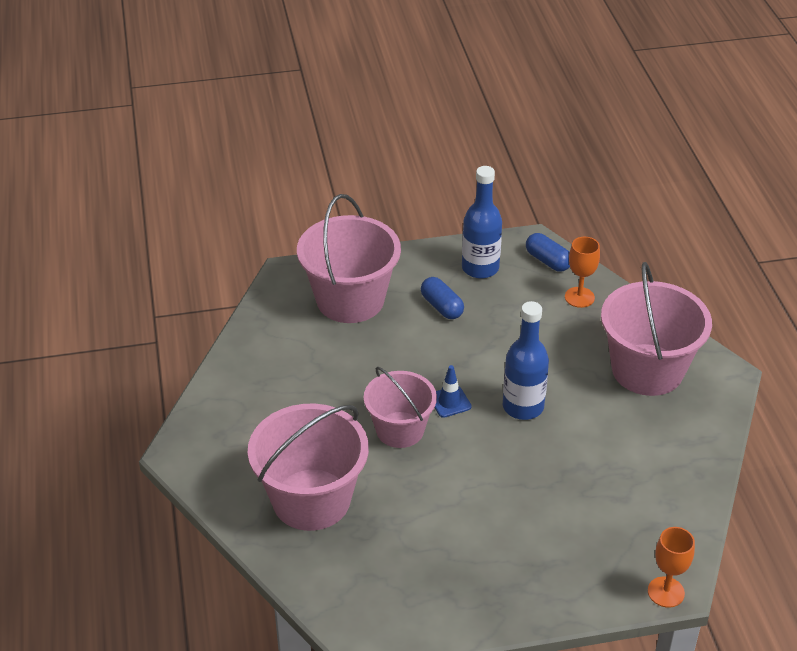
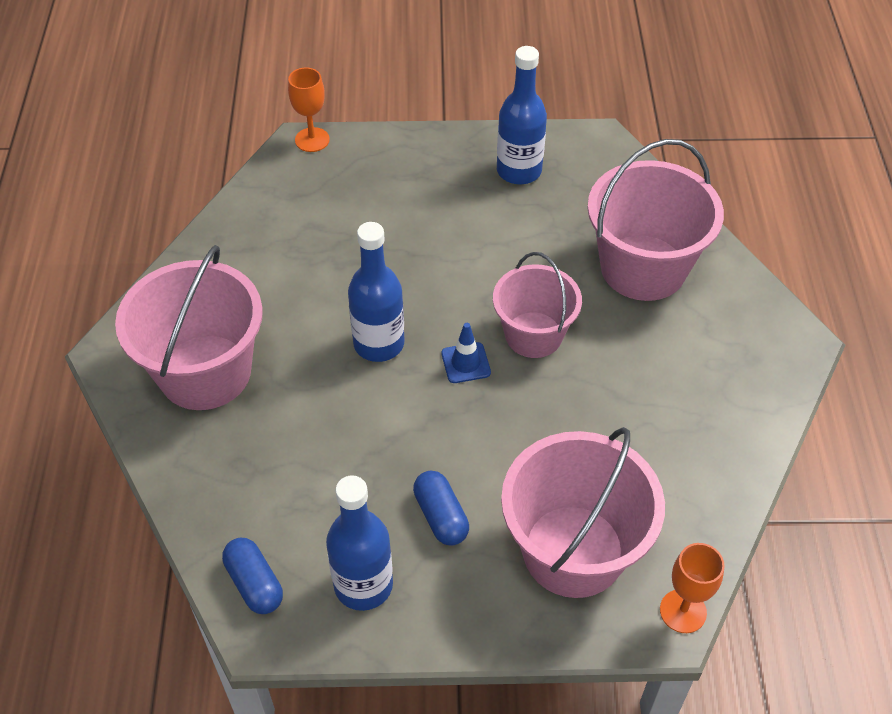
camera: 170 degrees left, 10 degrees up
(443, 585) = (519, 171): none -> blue bottle
(579, 297) = (238, 503): orange goblet -> orange goblet (683, 611)

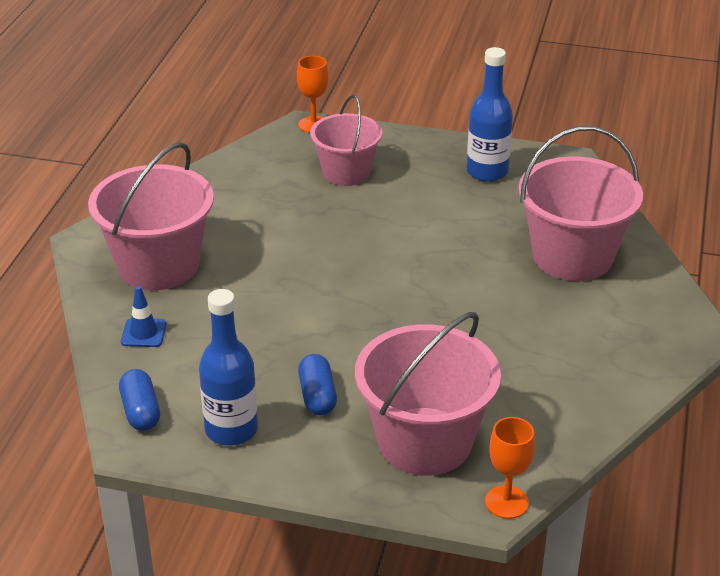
camera: 15 degrees right, 15 degrees down
(379, 344) = (313, 270): blue bottle -> none
(466, 363) = (383, 296): blue traffic cone -> blue traffic cone (144, 333)
(533, 335) = (452, 287): pink bucket -> pink bucket (346, 172)

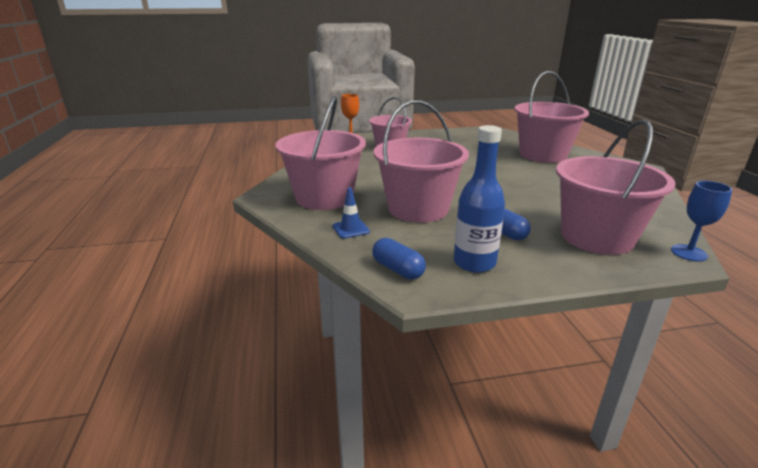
camera: 25 degrees left, 10 degrees down
(255, 322) = (418, 209): none -> pink bucket
(487, 172) = (459, 137): blue bottle -> none
(506, 502) = (688, 253): orange goblet -> blue goblet

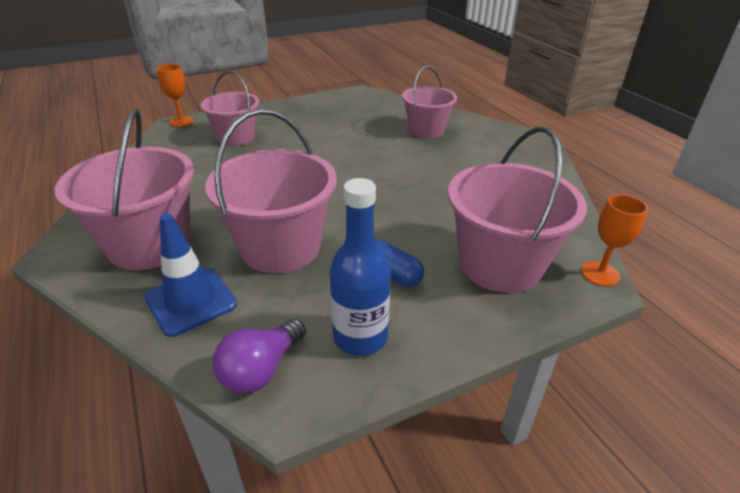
camera: 15 degrees left, 10 degrees up
(351, 229) = (191, 301): blue traffic cone -> blue traffic cone, size x1.71
(398, 269) = (261, 370): blue capsule -> purple light bulb
(543, 155) = (426, 130): pink bucket -> pink bucket, size x0.64
(688, 253) = (600, 274): blue goblet -> orange goblet

